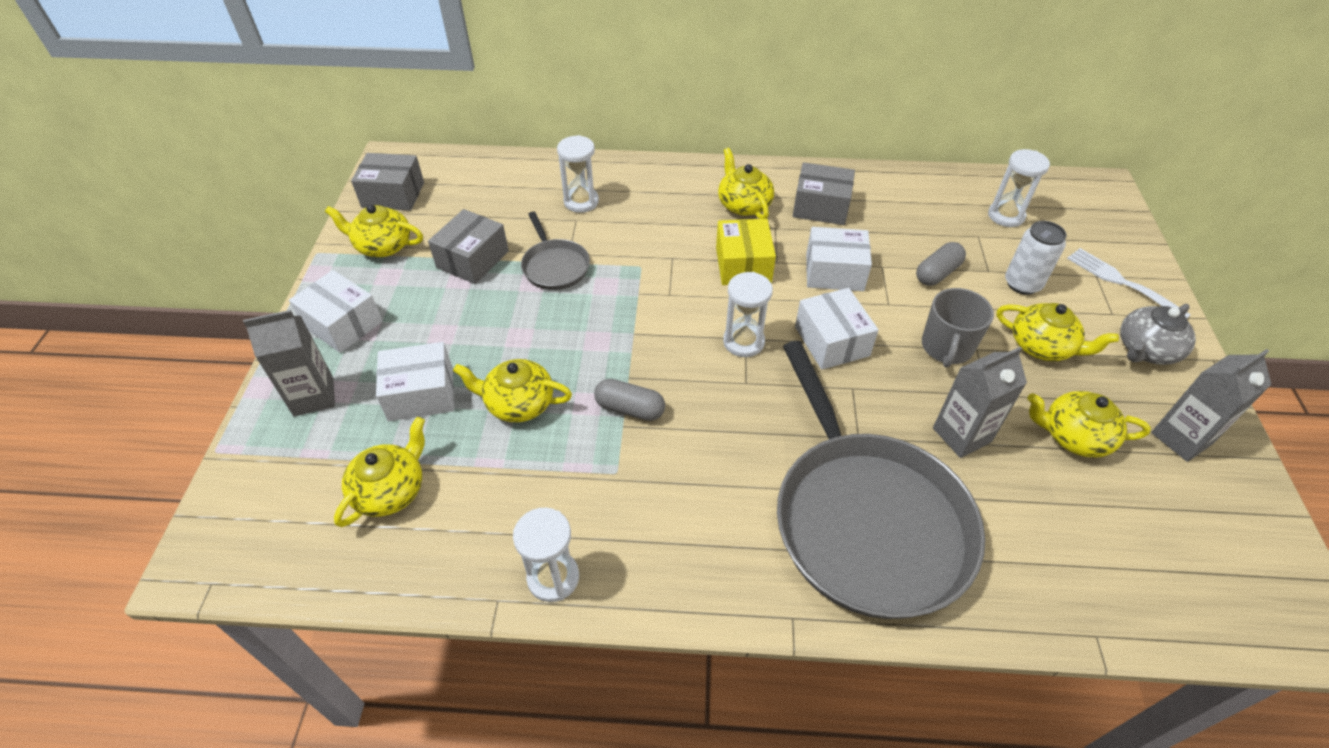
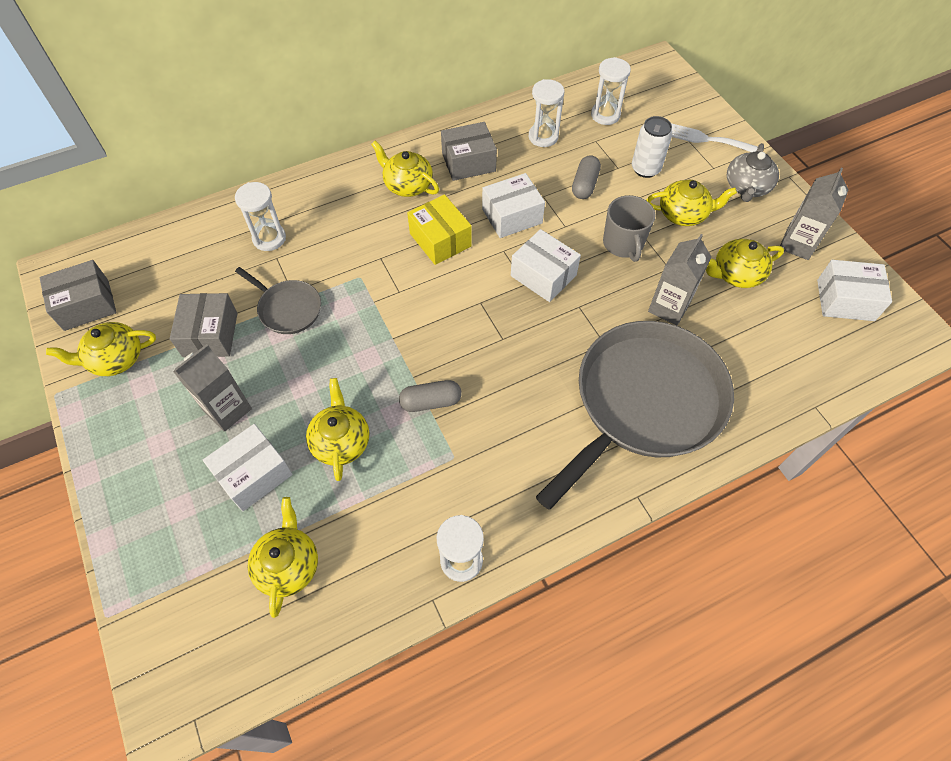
camera: 30 degrees left, 10 degrees up
(313, 396) = (159, 524): grey carton -> grey carton (227, 410)
(343, 324) = (134, 448): white box -> white box (845, 300)
(518, 403) = (341, 441): yellow teapot -> yellow teapot turned 105 degrees clockwise
(743, 342) = (480, 306): white hourglass -> white hourglass (543, 137)
(867, 520) = (644, 402): grey pan -> grey pan turned 90 degrees counterclockwise

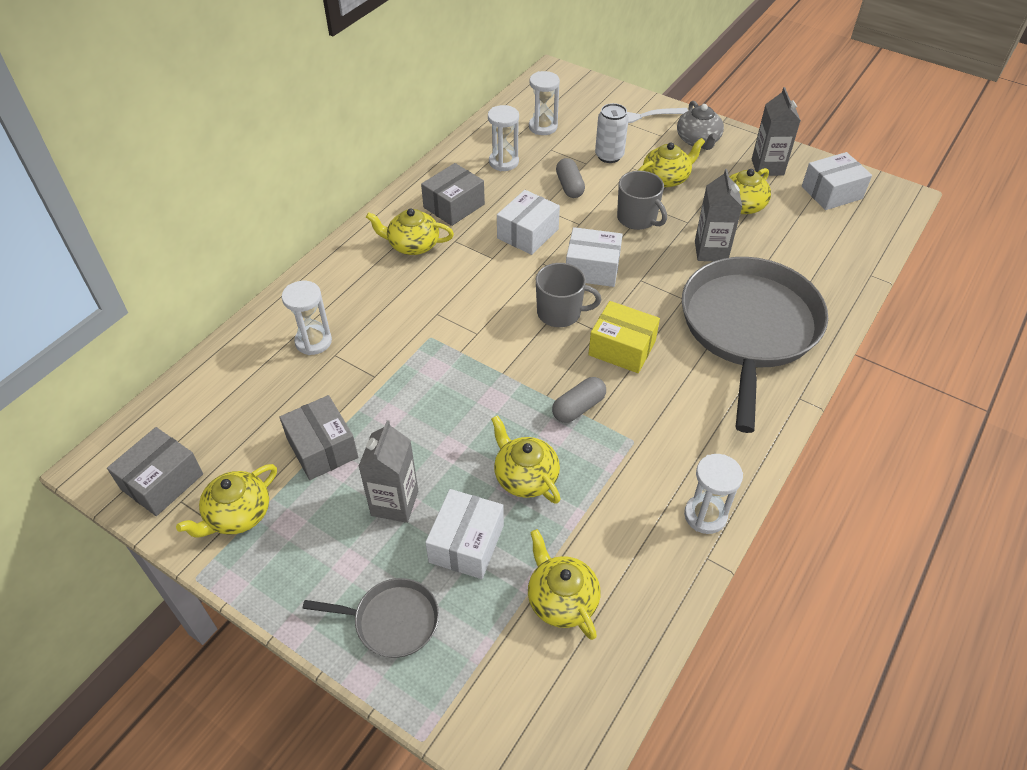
camera: 30 degrees left, 10 degrees down
(288, 309) = (383, 392): grey pan -> grey pan (392, 621)
(440, 240) = (480, 277): yellow box -> yellow box (622, 348)
(482, 305) = (560, 313): none -> grey mug

